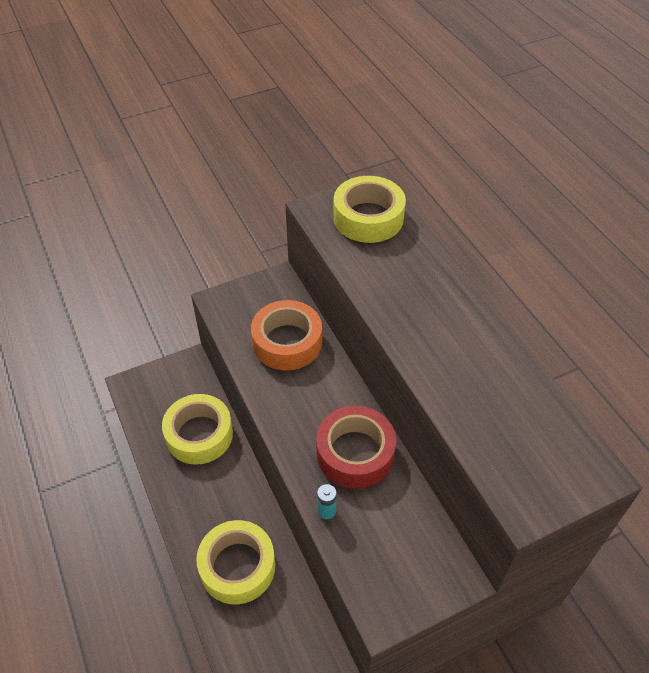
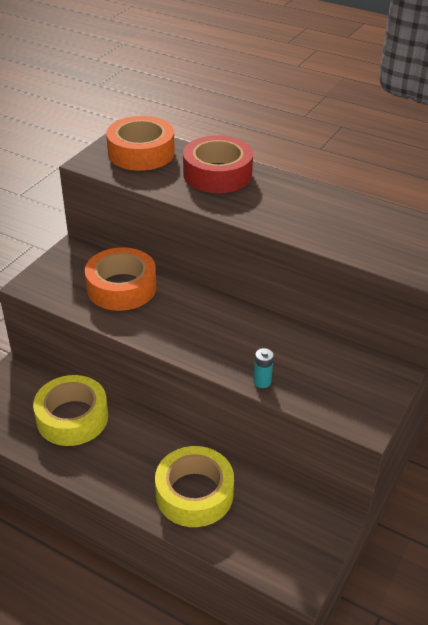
camera: 35 degrees left, 10 degrees down
(355, 453) = (248, 335): red tape -> red tape (217, 174)
(368, 218) = (141, 153): yellow tape -> orange tape

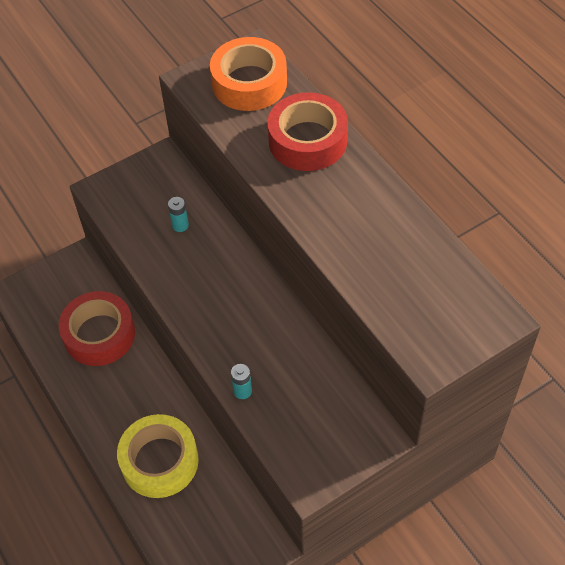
camera: 30 degrees right, 15 degrees up
(72, 418) = (99, 334): yellow tape -> red tape
(121, 287) = (180, 225): orange tape -> turquoise battery

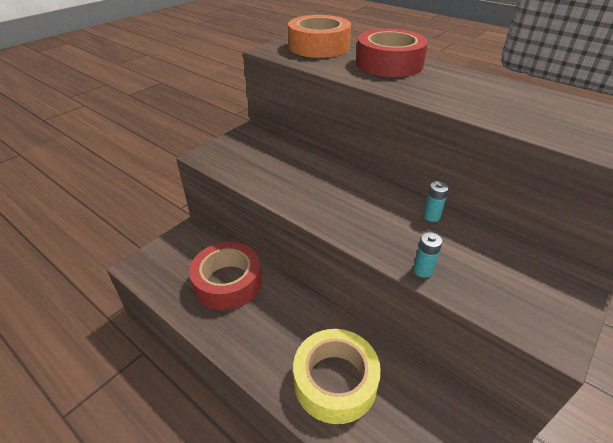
camera: 20 degrees left, 15 degrees down
(180, 225) = (287, 165): turquoise battery -> turquoise battery (431, 216)

